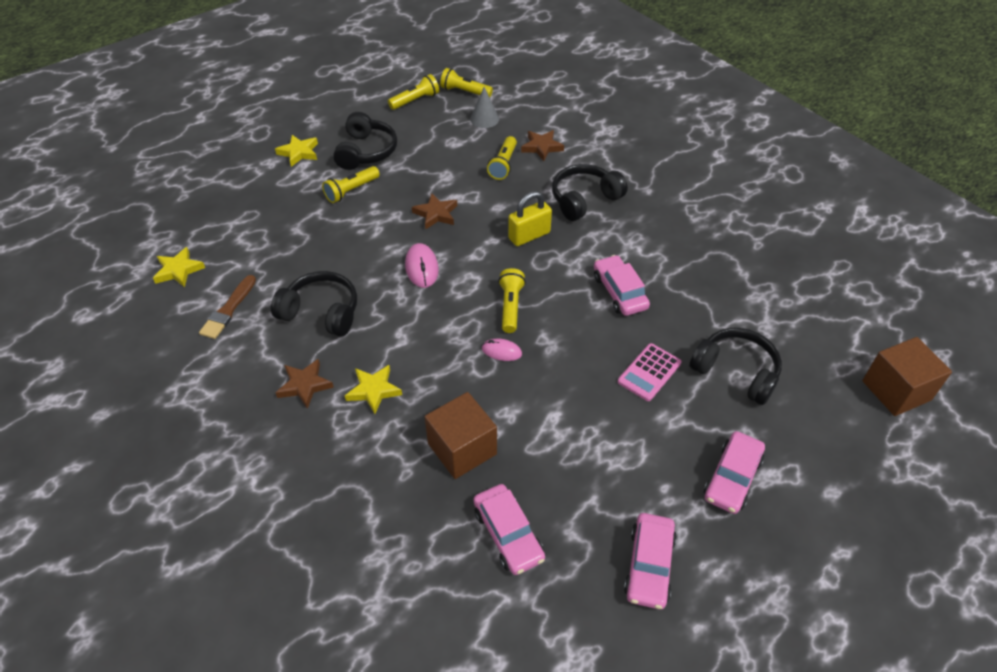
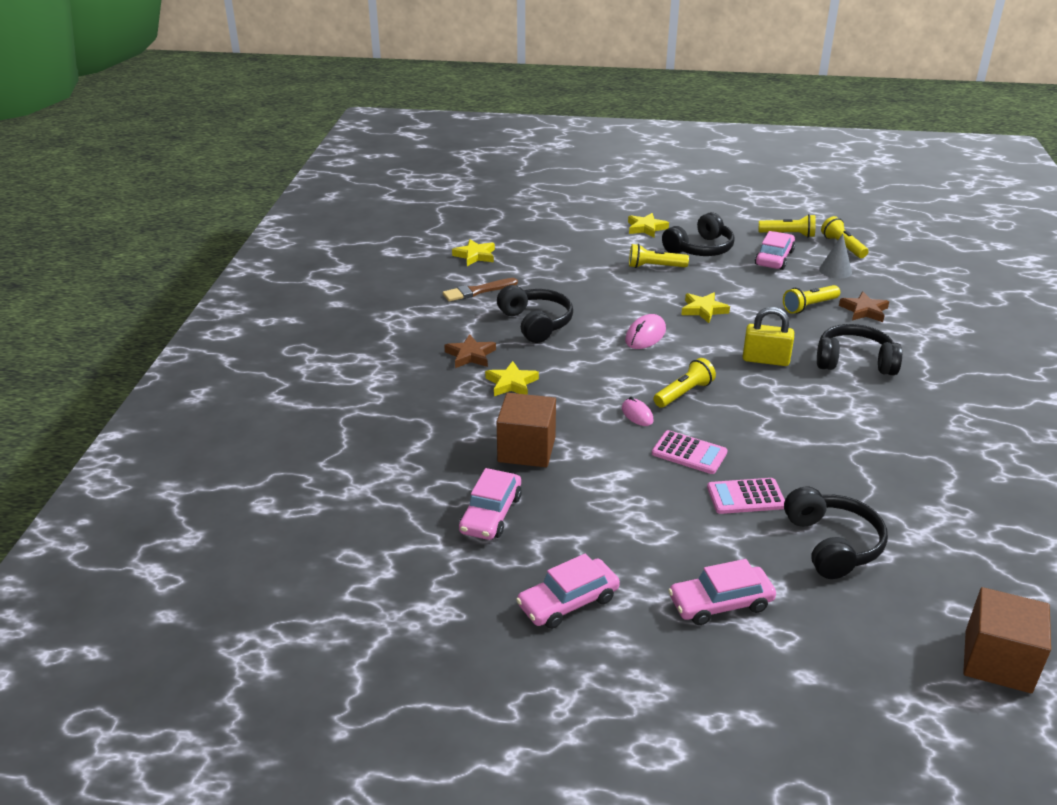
camera: 45 degrees right, 15 degrees down
(436, 214) = (703, 310): brown star -> yellow star
(574, 361) = (689, 453): none -> pink calculator
(619, 292) = (796, 434): pink car -> pink car (774, 258)

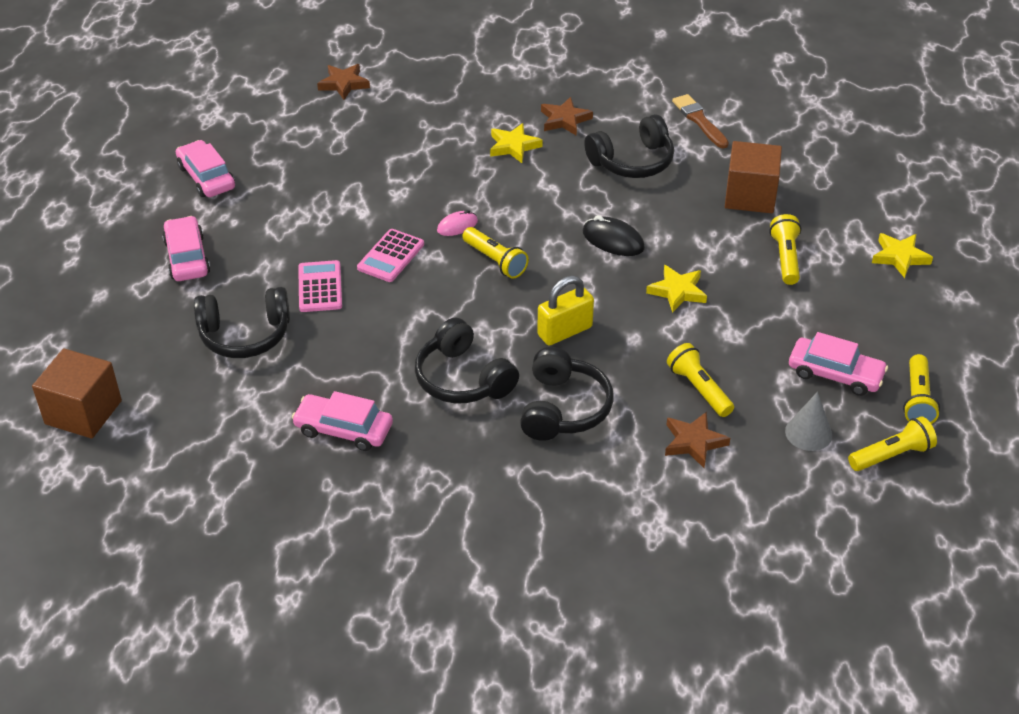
camera: 90 degrees right, 10 degrees up
(385, 498) = (344, 84): none -> brown star
(475, 255) = (785, 116): yellow star -> none
(491, 514) = (317, 138): pink car -> pink car (343, 429)
(526, 449) = (404, 156): brown cube -> brown cube (750, 196)
(645, 335) = (613, 240): pink mouse -> black mouse
(700, 249) = (847, 303): black headphones -> black headphones (463, 379)
(765, 360) = (565, 331): yellow padlock -> yellow padlock turned 45 degrees clockwise

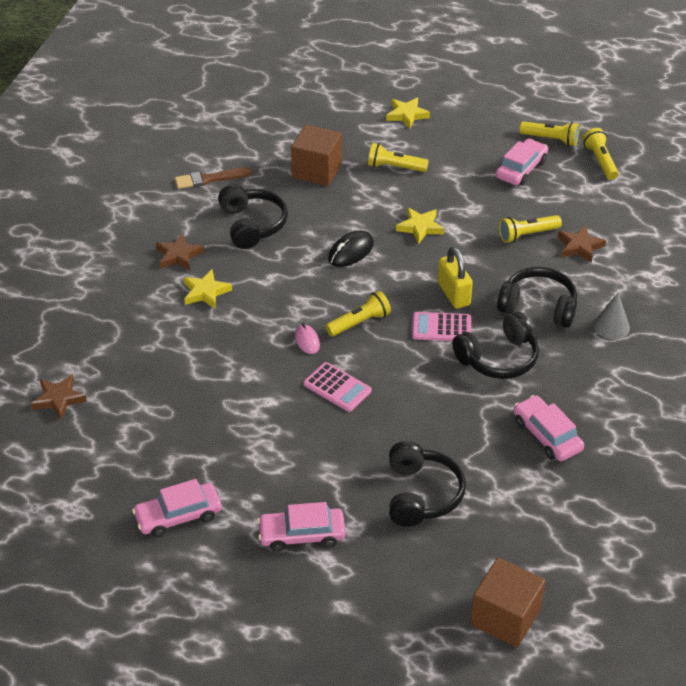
camera: 80 degrees left, 0 degrees up
(320, 287) = (368, 438): pink calculator -> pink calculator (441, 327)
(343, 429) = (547, 435): pink car -> pink car turned 120 degrees clockwise
(808, 433) = (576, 192): grey cone -> grey cone (611, 326)

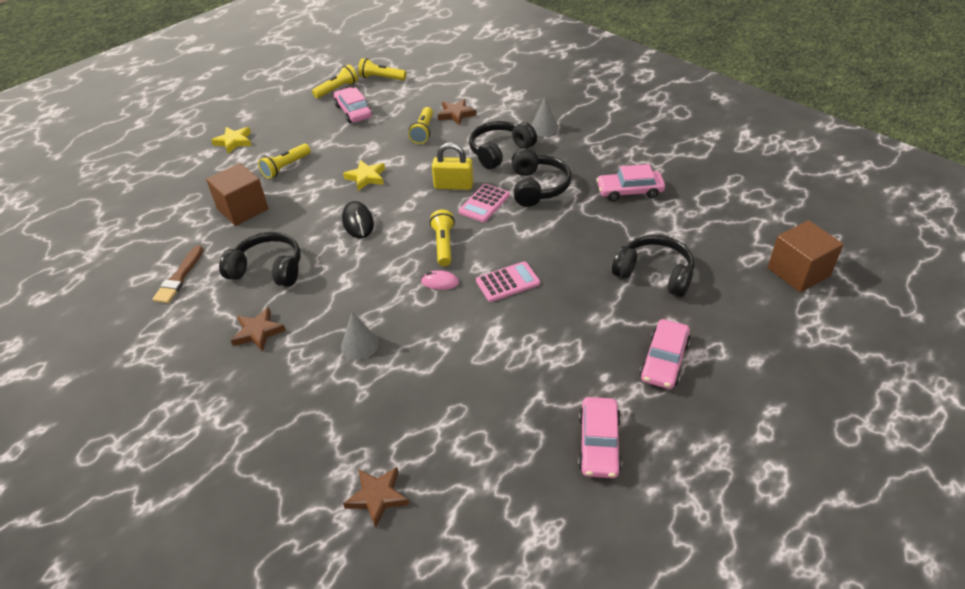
camera: 60 degrees left, 0 degrees up
(200, 322) = (359, 345): none -> grey cone
(205, 292) = (324, 328): yellow star -> none

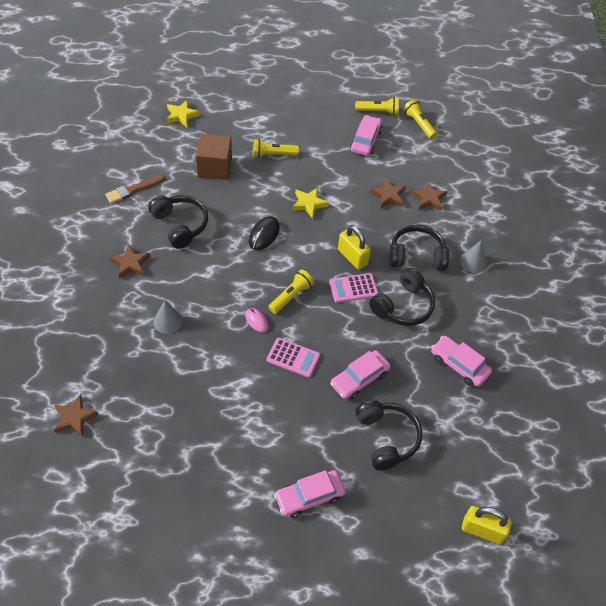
camera: 40 degrees right, 10 degrees up
(234, 142) = (267, 107): yellow star -> yellow star (181, 115)
(423, 132) = (388, 196): yellow flashlight -> brown star
(599, 443) = (207, 504): pink car -> pink car (359, 379)
(798, 272) = (482, 530): brown cube -> yellow padlock

